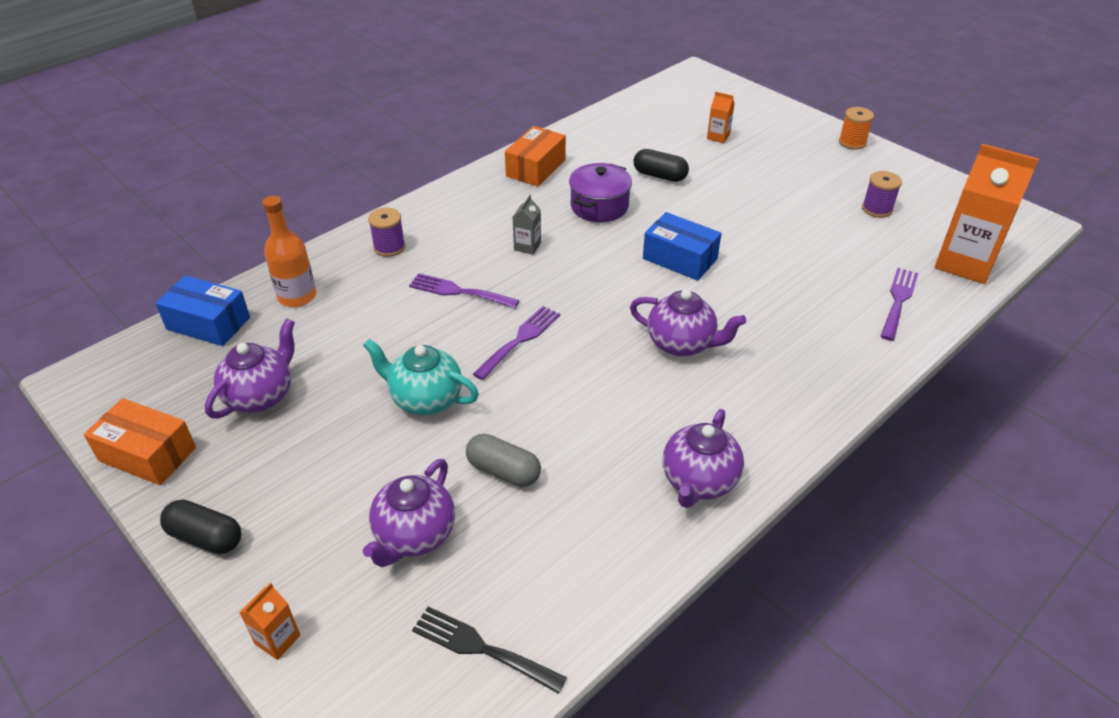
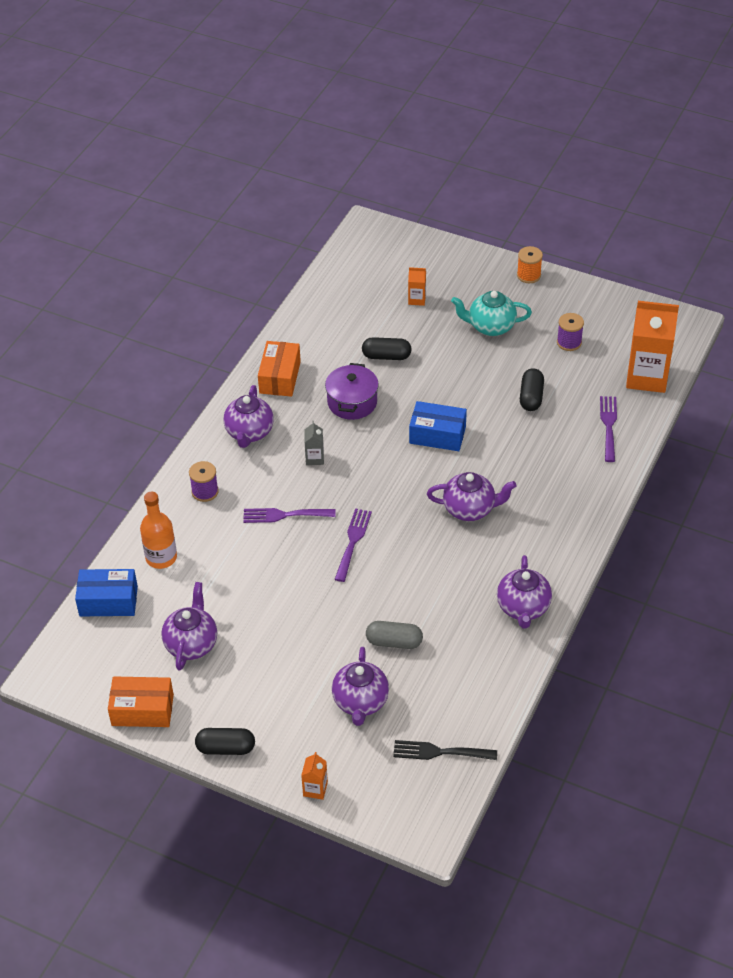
camera: 20 degrees left, 5 degrees up
(425, 399) = (311, 609): turquoise teapot -> turquoise teapot (490, 327)
(472, 207) = (249, 433): none -> purple teapot
(810, 249) = (531, 397): none -> black capsule

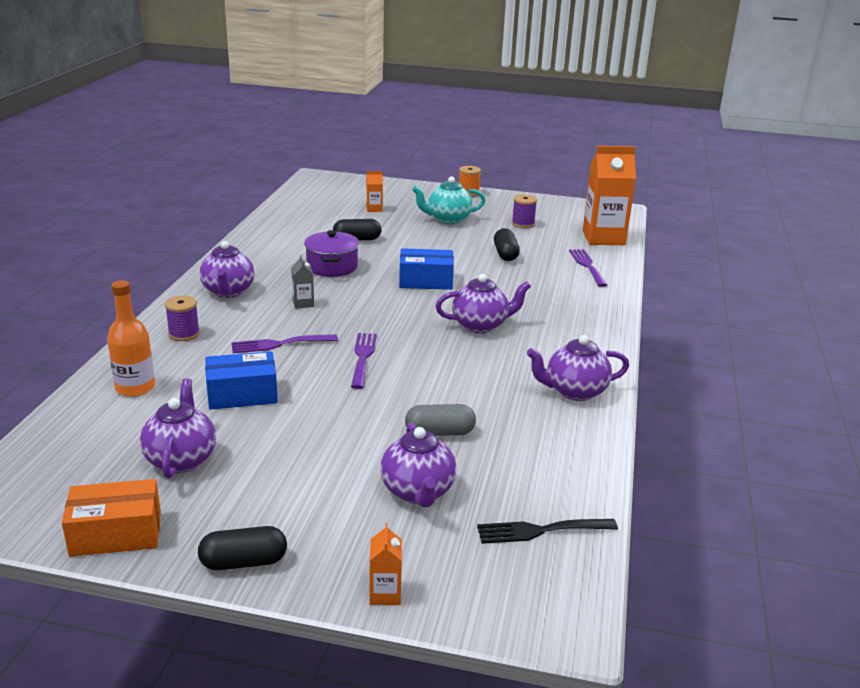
camera: 15 degrees left, 20 degrees down
(108, 601) = (66, 430): blue box -> blue box (242, 394)
(280, 377) = (253, 256): orange box -> none
(523, 608) = (574, 391): purple teapot -> purple teapot turned 90 degrees clockwise

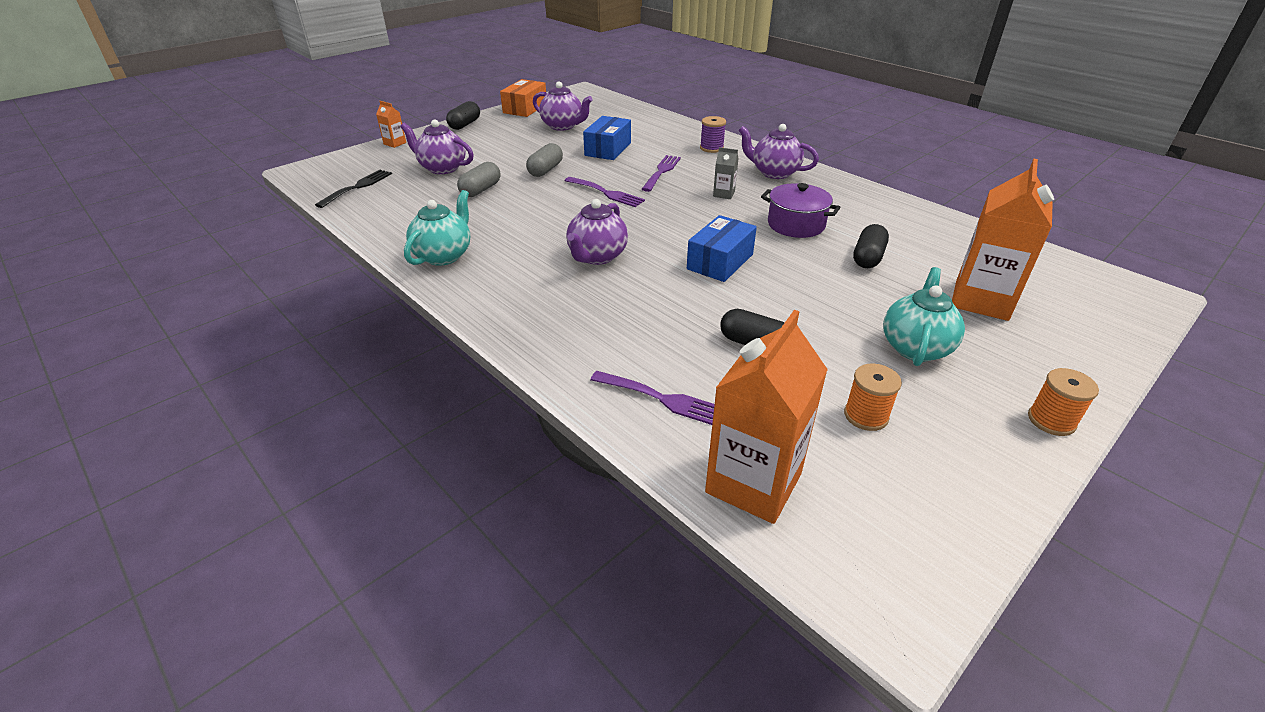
camera: 125 degrees right, 10 degrees up
(135, 388) = (653, 127): orange bottle -> none
(345, 413) = (545, 170): none -> grey capsule
(374, 209) = (981, 300): orange carton -> orange carton, size x2.27
(523, 224) = (866, 415): purple spool -> orange spool
(574, 391) = (444, 255): purple teapot -> turquoise teapot

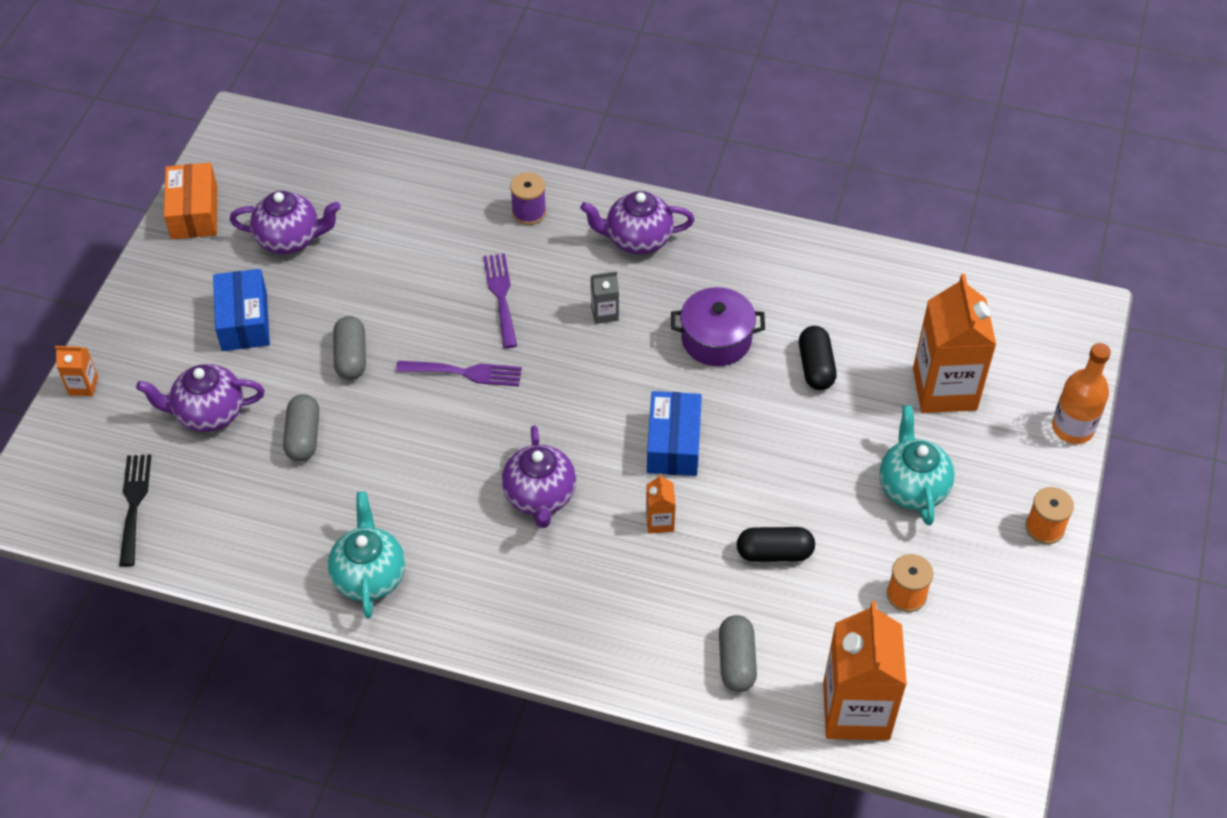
camera: 30 degrees left, 15 degrees up
(464, 124) = (141, 294): black capsule -> none
(608, 149) = (396, 272): blue box -> blue box (244, 321)
(663, 399) = (736, 661): purple fork -> grey capsule
(673, 296) = (660, 521): none -> orange carton
(1112, 361) = (1072, 428): none -> orange bottle

